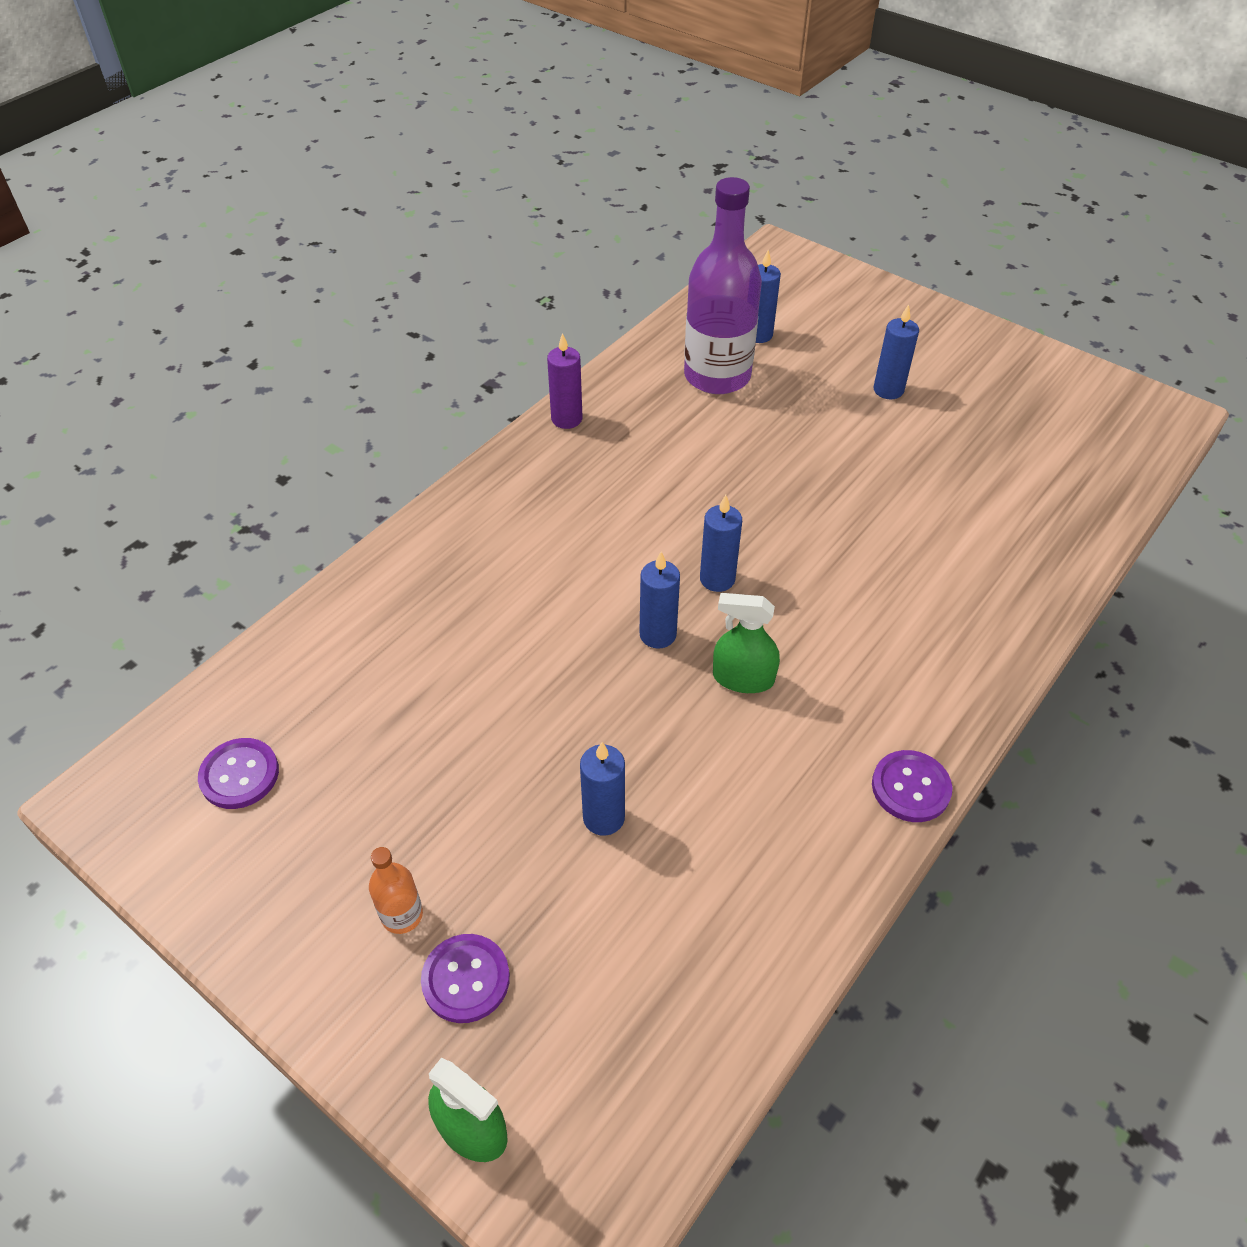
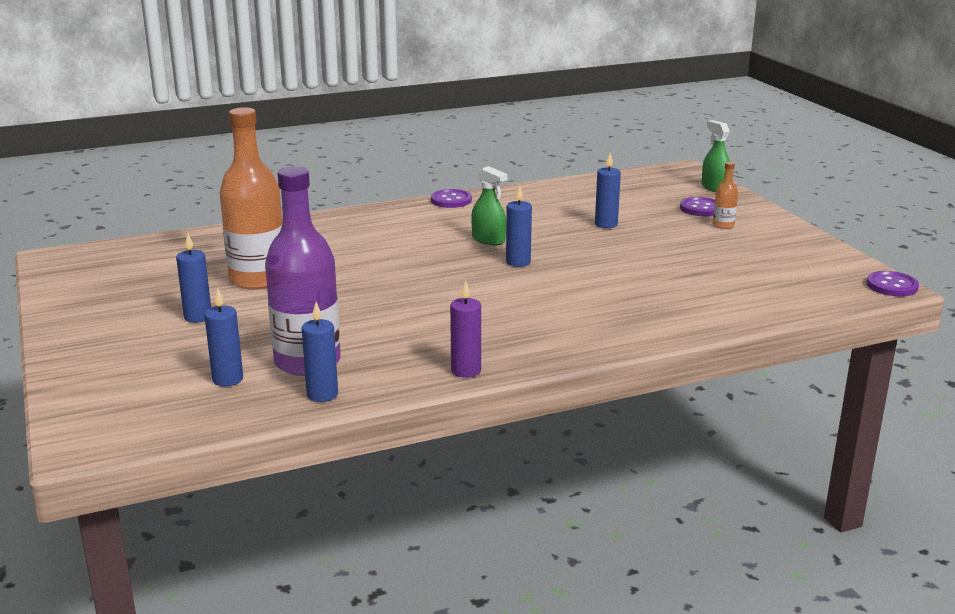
camera: 150 degrees left, 25 degrees down
(239, 775) = (801, 276): purple button -> purple button (892, 286)
(717, 579) = (456, 271): blue candle -> blue candle (322, 394)
(915, 467) = (258, 279): none -> orange bottle

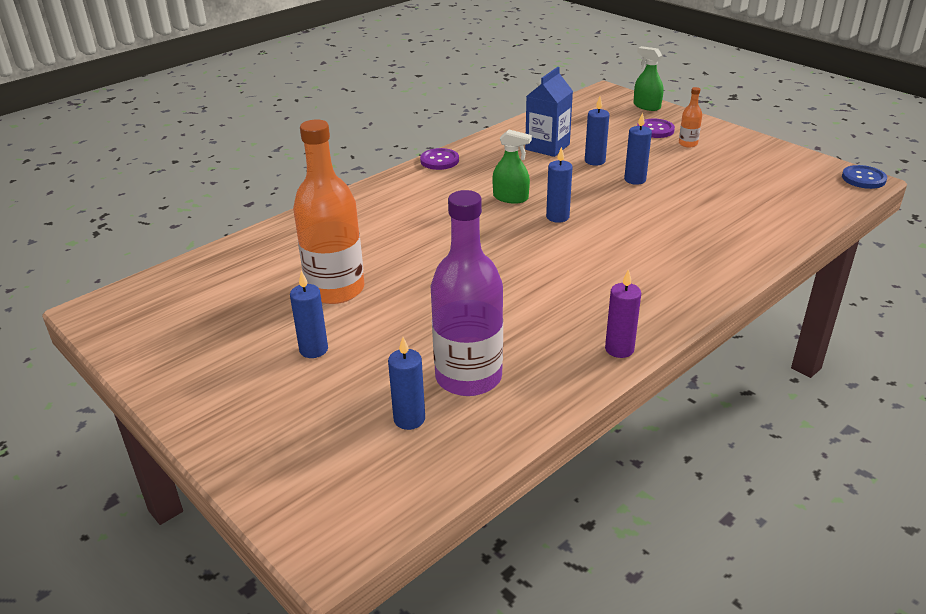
camera: 20 degrees left, 10 degrees up
(322, 394) = (516, 412): blue candle -> blue candle (635, 180)
(569, 205) = (547, 147): none -> blue carton
(892, 286) = (863, 178): purple button -> blue button

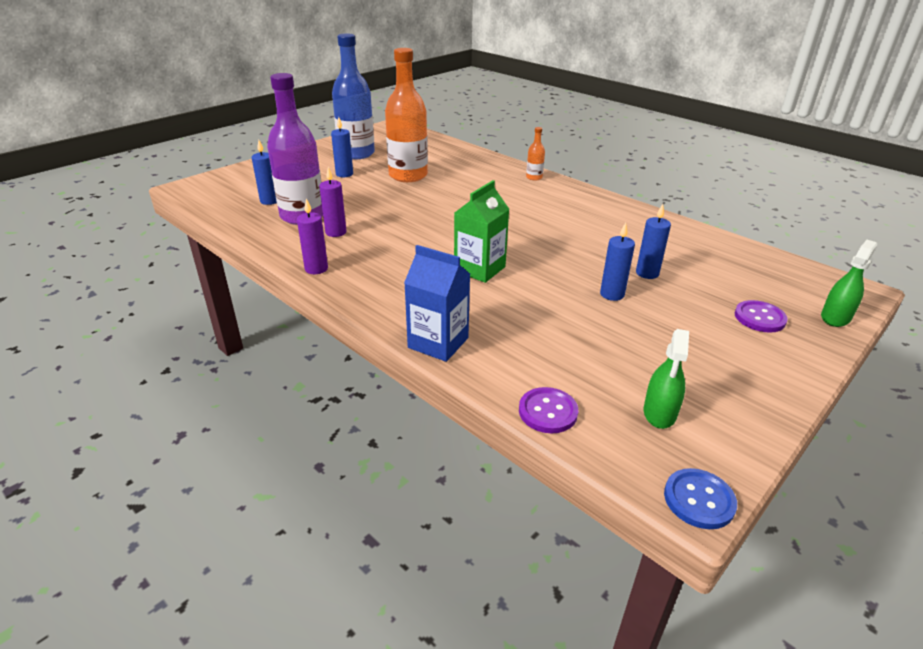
camera: 85 degrees right, 0 degrees up
(223, 343) = (356, 154): none -> blue bottle
(439, 160) = (611, 200): purple button -> purple button (548, 412)
(510, 198) = (551, 230): green spray bottle -> green spray bottle (659, 413)
(520, 342) = (336, 232): none -> purple candle
(547, 147) = (668, 249): blue carton -> blue carton (438, 343)
(557, 217) = (520, 250): blue candle -> none
(601, 241) = (479, 269): none -> green carton
(688, 144) = (731, 339): orange bottle -> orange bottle (534, 177)

